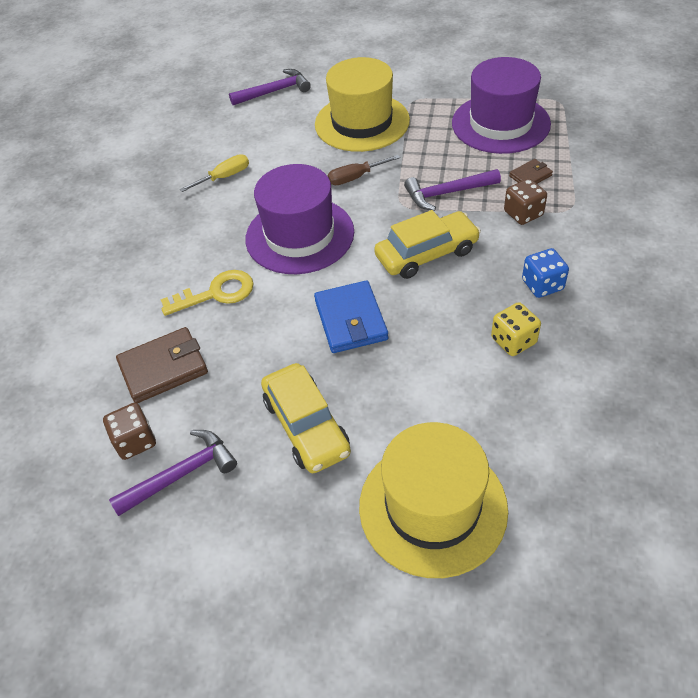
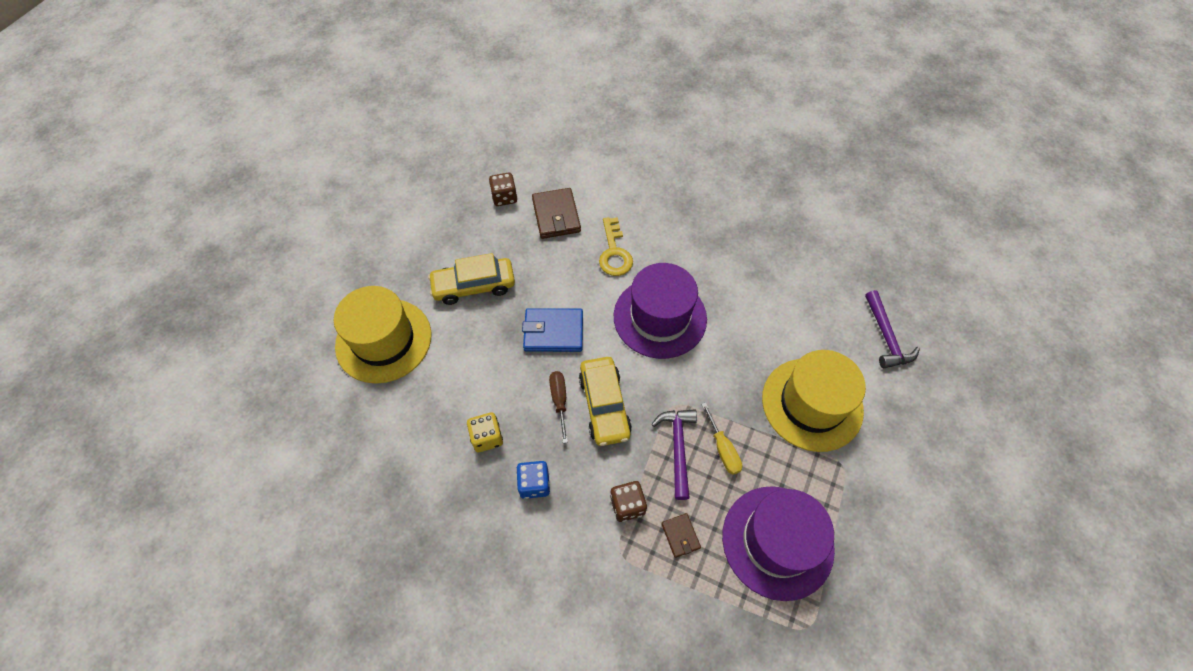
camera: 100 degrees right, 10 degrees up
(182, 474) = (470, 218): purple hammer -> none
(224, 177) = (754, 276): yellow screwdriver -> yellow screwdriver (722, 449)
(355, 178) = (724, 376): brown screwdriver -> brown screwdriver (559, 401)

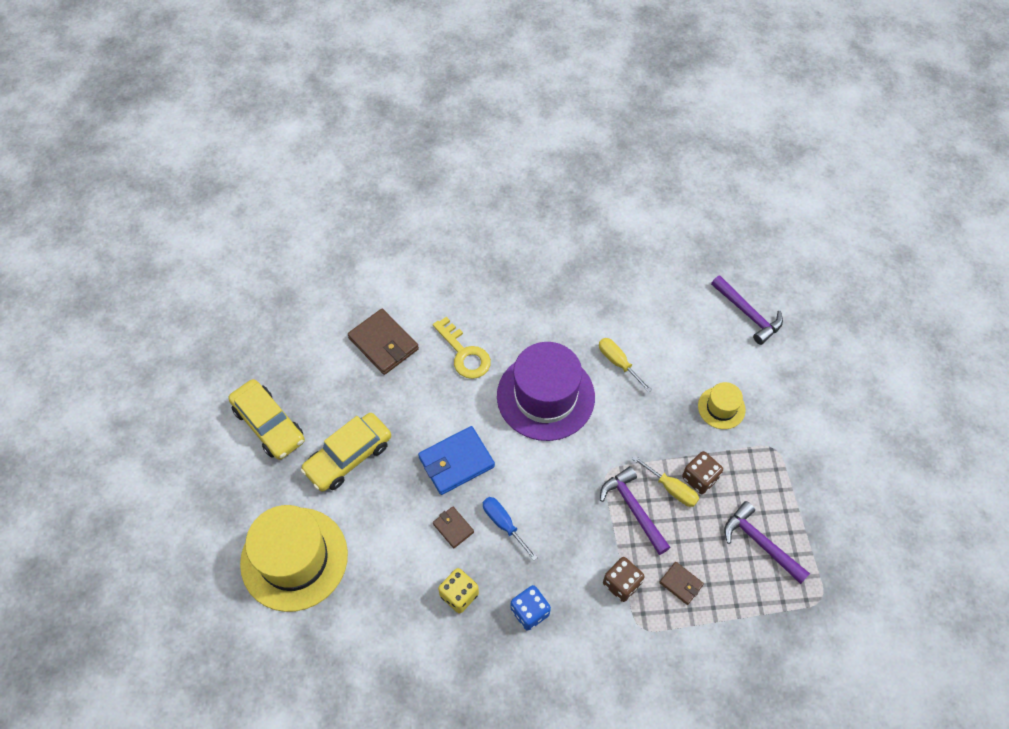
camera: 30 degrees left, 0 degrees up
(504, 197) = (318, 350): brown dice -> brown dice (700, 478)
(517, 382) = (453, 528): none -> brown wallet
(559, 401) = (504, 524): brown screwdriver -> blue screwdriver
(604, 405) = (547, 506): yellow car -> yellow car (269, 424)
(740, 321) = (618, 362): none -> yellow screwdriver
(777, 541) = (760, 543): purple hat -> purple hammer
(812, 404) = (721, 408): yellow hat -> yellow hat, size x0.48

